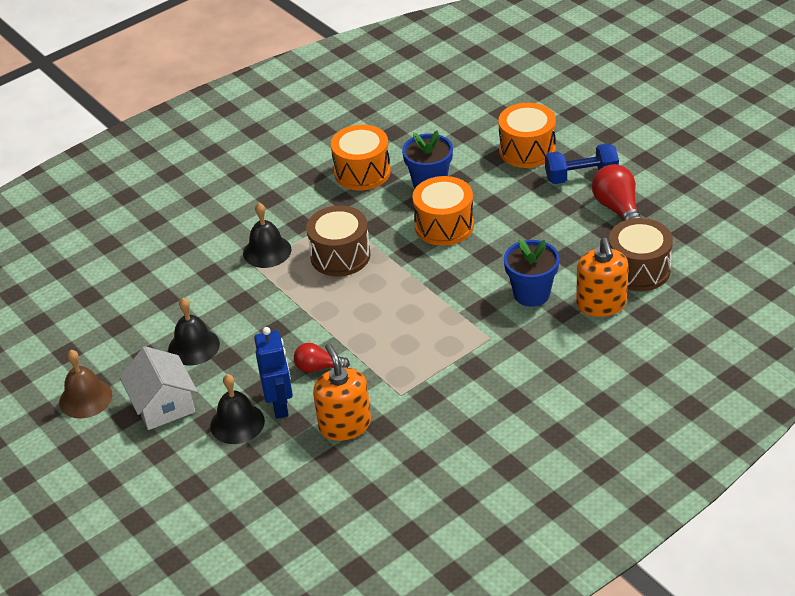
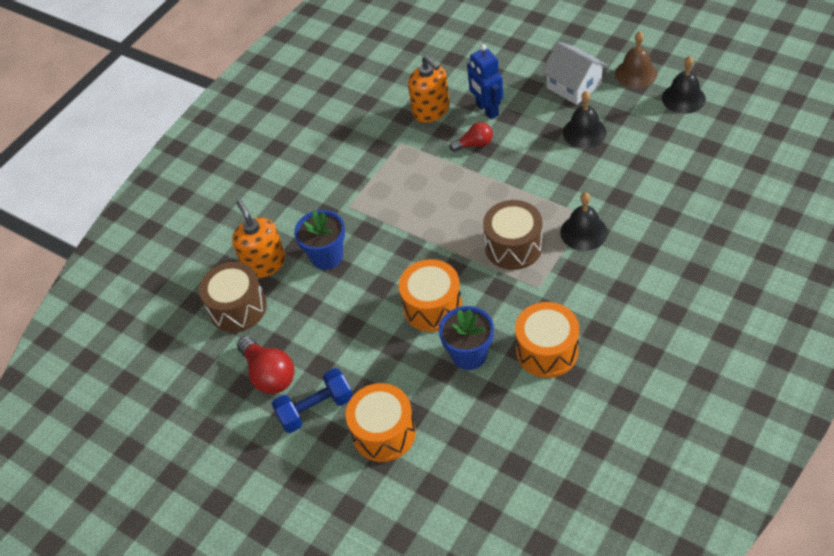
camera: 165 degrees right, 10 degrees up
(237, 423) = (510, 89): black bell -> black bell (683, 98)

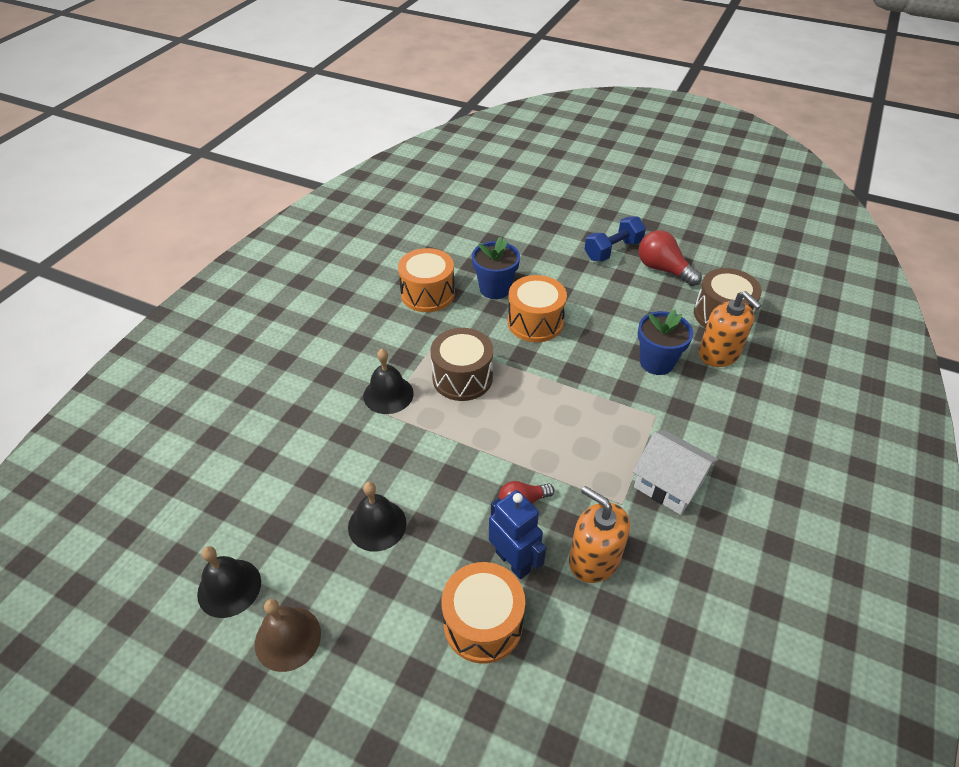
camera: 165 degrees right, 5 degrees down
(384, 432) = (553, 240): orange drum -> orange drum (483, 623)
(574, 86) = (386, 610): white house -> white house (669, 483)

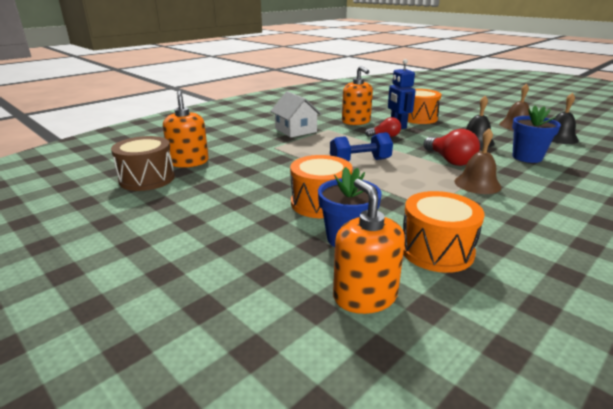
camera: 160 degrees left, 20 degrees down
(388, 394) = (477, 184): black bell -> brown bell
(462, 378) = (408, 182): brown drum -> none
(467, 251) = (365, 296): none -> orange soap dispenser
(613, 250) = (161, 249): blue dumbbell -> blue dumbbell (360, 161)
(656, 362) = (241, 165): blue flower pot -> blue flower pot (527, 157)
(663, 269) = (137, 219): red light bulb -> red light bulb (450, 160)

